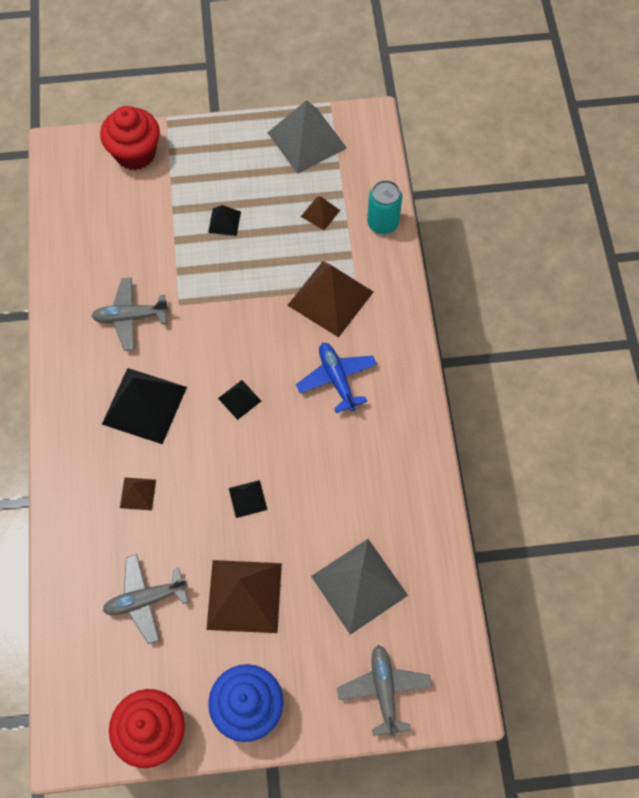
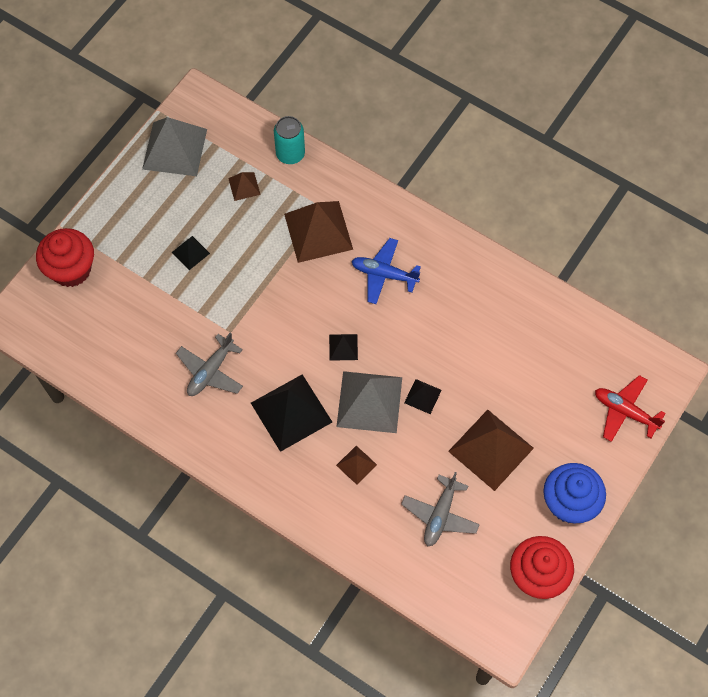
camera: 50 degrees left, 0 degrees up
(359, 585) = (543, 373): grey pyramid -> grey pyramid (369, 401)
(384, 690) = (625, 411): grey plane -> red plane

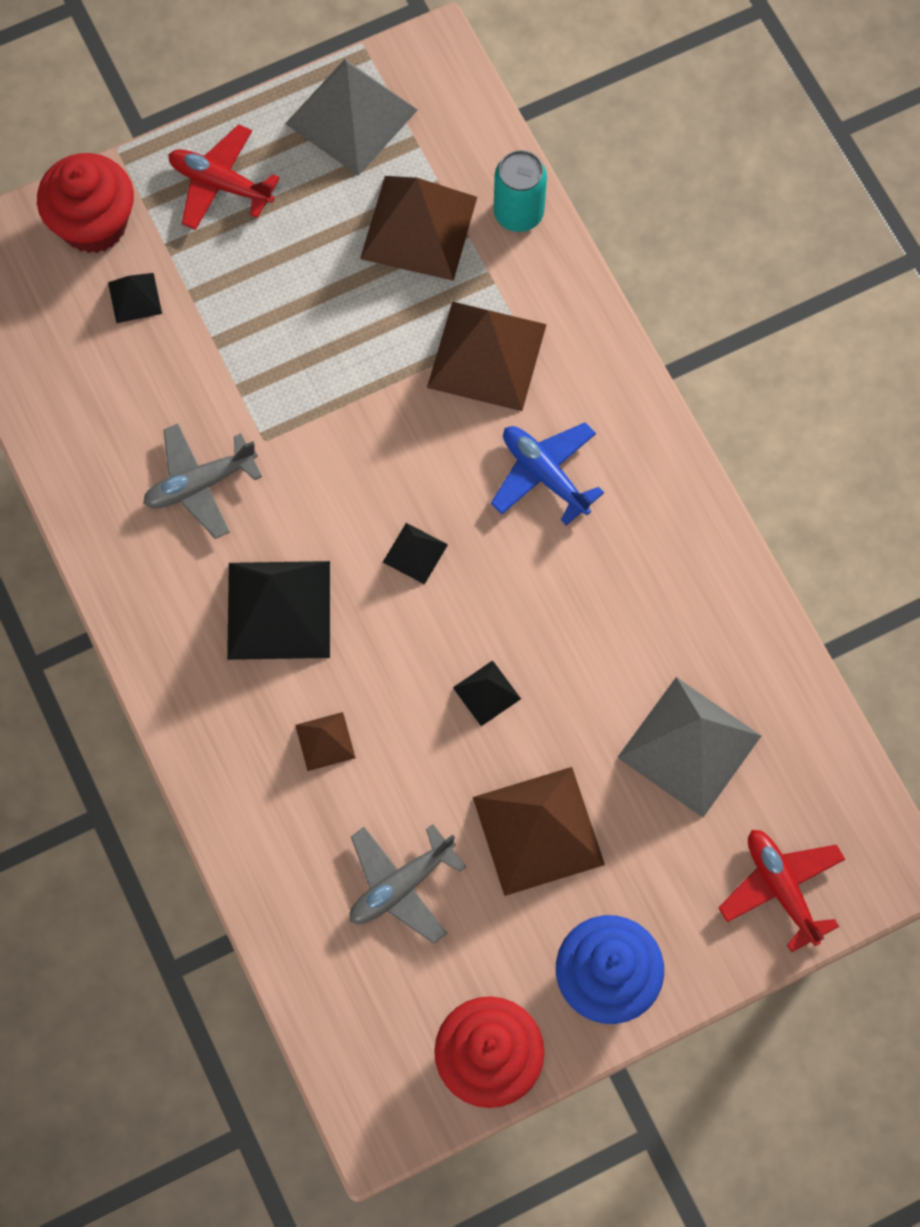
camera: 30 degrees right, 5 degrees up
(127, 216) = (220, 184): none -> red plane
(190, 252) = (279, 289): black pyramid -> black pyramid (135, 298)
(244, 186) = (419, 228): brown pyramid -> brown pyramid, size x2.09
(369, 401) = (403, 657): grey pyramid -> grey pyramid (689, 746)

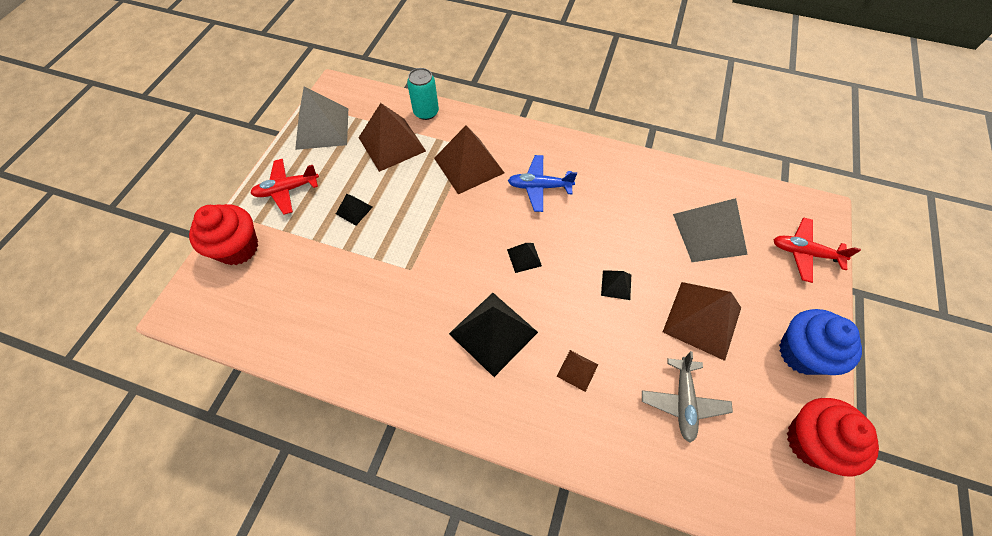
camera: 45 degrees left, 10 degrees down
(135, 298) = (288, 261): black pyramid -> black pyramid (354, 210)
(200, 484) = (399, 312): grey plane -> none

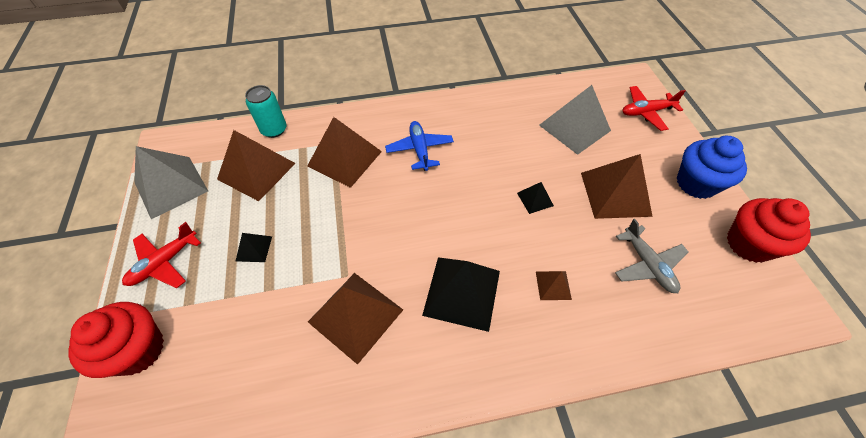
camera: 30 degrees left, 5 degrees down
(397, 305) = (355, 315): none -> brown pyramid
(524, 257) = (445, 213): black pyramid -> none
(539, 187) = (420, 150): blue plane -> blue plane turned 105 degrees clockwise

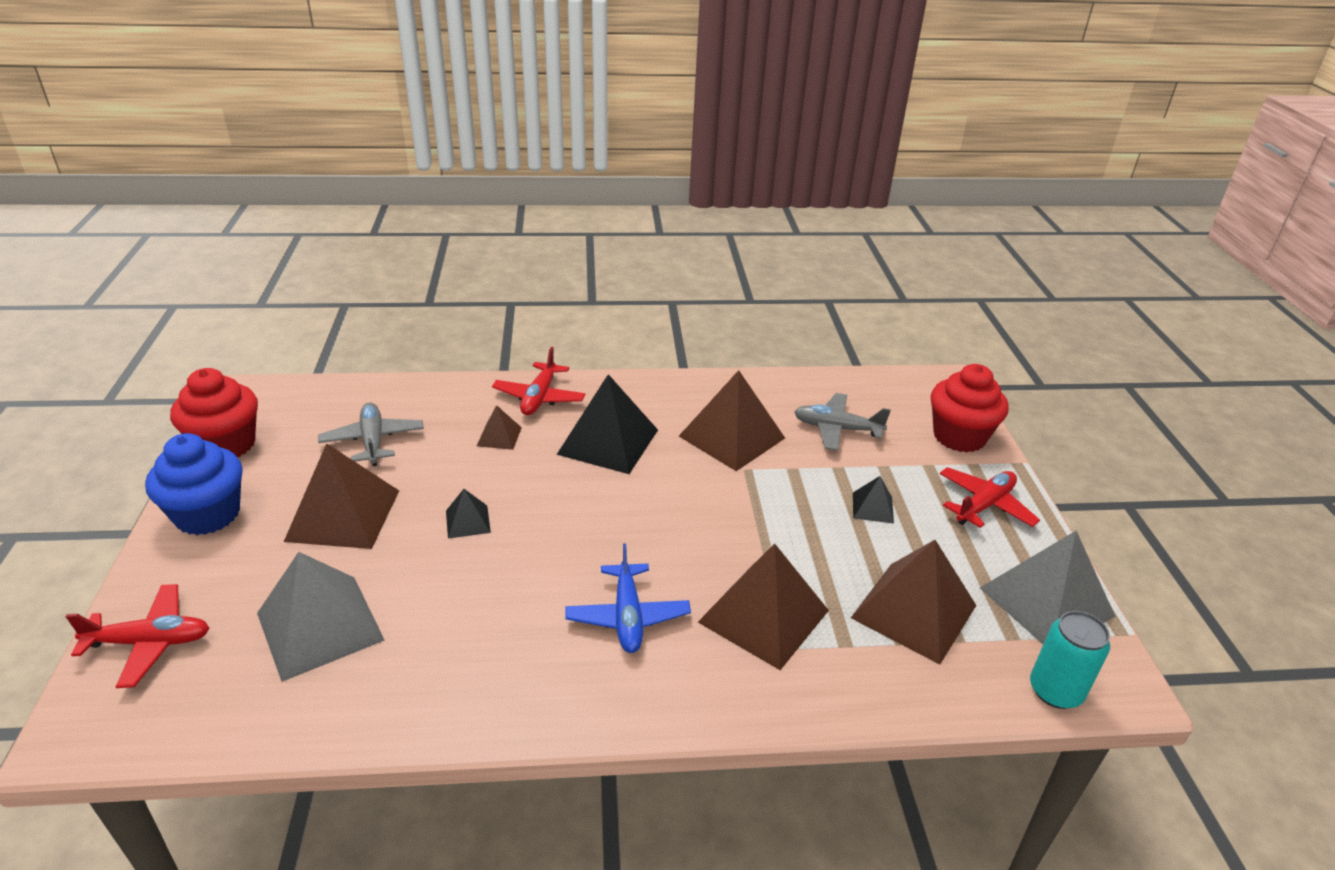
camera: 175 degrees left, 20 degrees down
(255, 343) = (837, 429): none -> grey plane
(274, 130) = (913, 691): turquoise can -> turquoise can (1055, 691)
(541, 347) = (539, 397): none -> red plane

